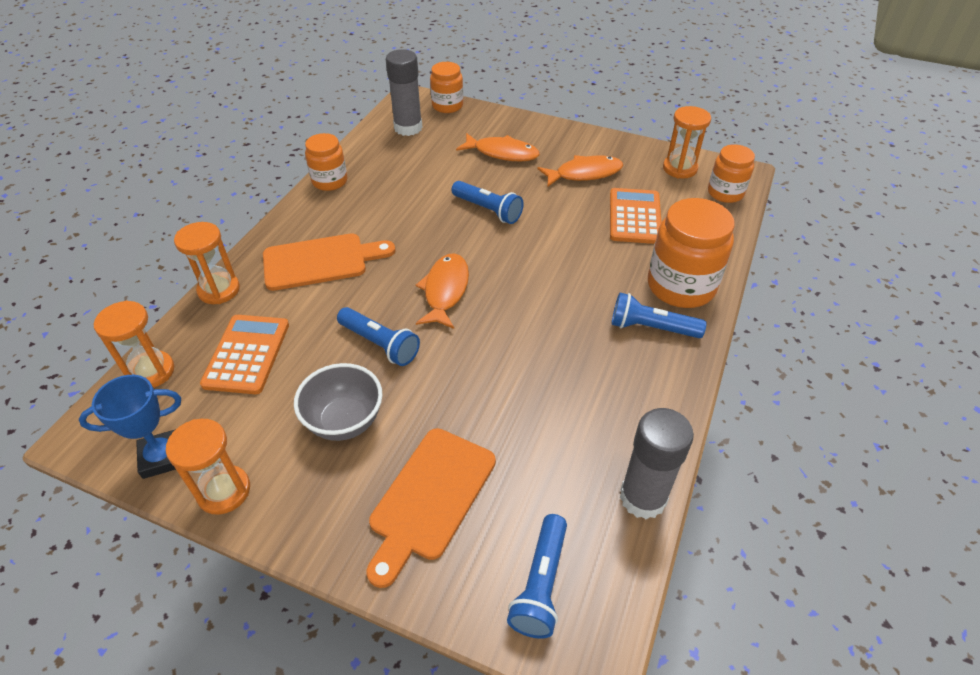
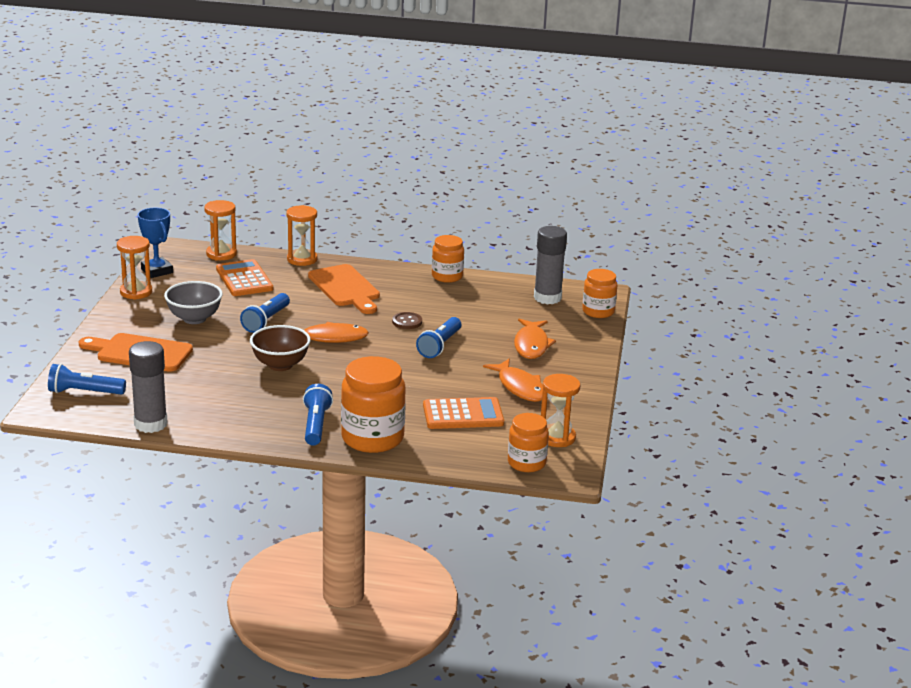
camera: 75 degrees right, 20 degrees down
(246, 354) = (244, 279): orange calculator -> orange calculator turned 105 degrees counterclockwise
(426, 225) = (407, 322): none -> brown button
(502, 343) = (280, 365): none -> brown bowl

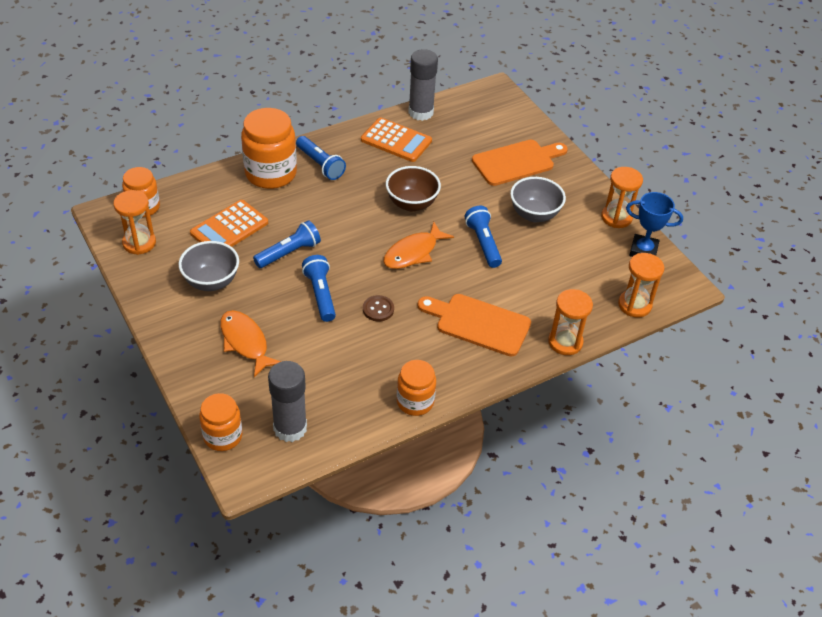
camera: 140 degrees right, 20 degrees up
(84, 392) = (495, 113): blue flashlight -> blue flashlight (289, 253)
(244, 279) = (569, 283): orange calculator -> orange calculator (396, 140)
(519, 387) = (211, 282): orange fish -> grey bowl

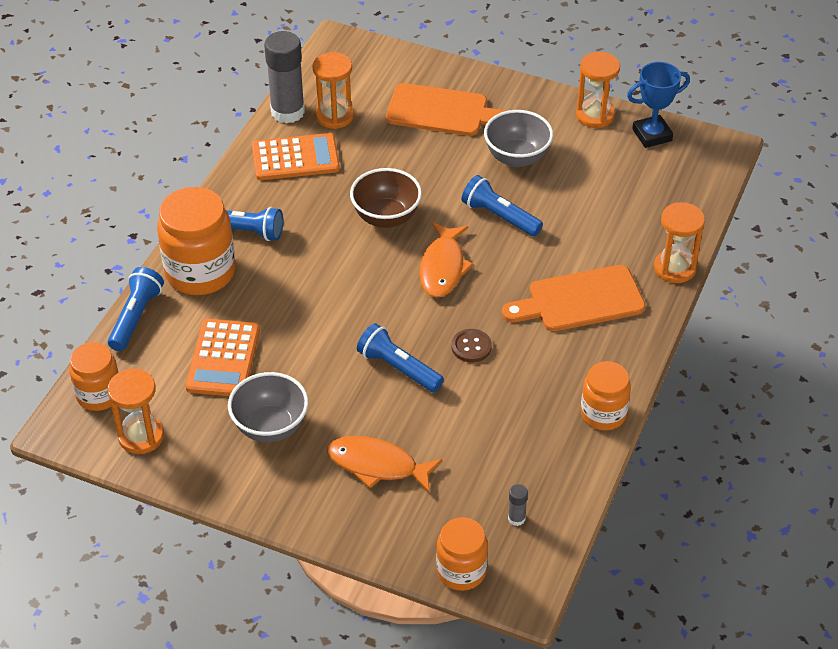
camera: 35 degrees left, 0 degrees up
(289, 253) = (317, 345): blue flashlight -> blue flashlight (136, 317)
(290, 428) = (516, 518): grey glue stick -> grey glue stick, size x0.42
(517, 162) = (443, 111): orange cutting board -> orange cutting board turned 75 degrees clockwise
(634, 305) = (697, 194): orange hourglass -> orange hourglass (334, 116)

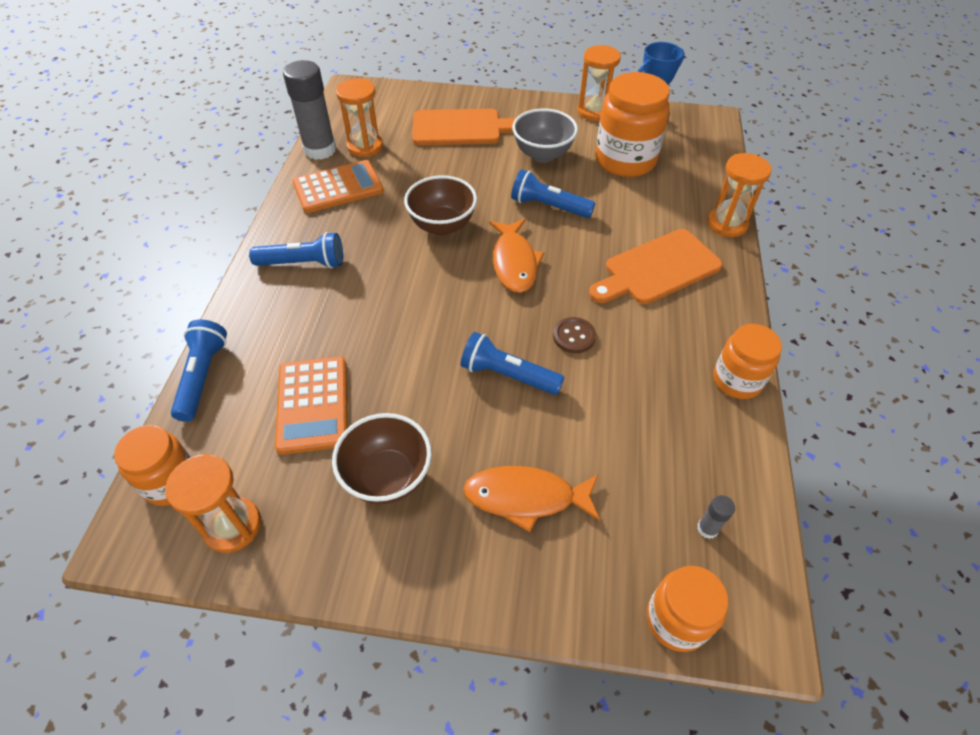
camera: 15 degrees left, 5 degrees up
(200, 272) = (266, 313): orange jar -> orange jar (625, 160)
(270, 427) = (387, 477): grey bowl -> brown bowl

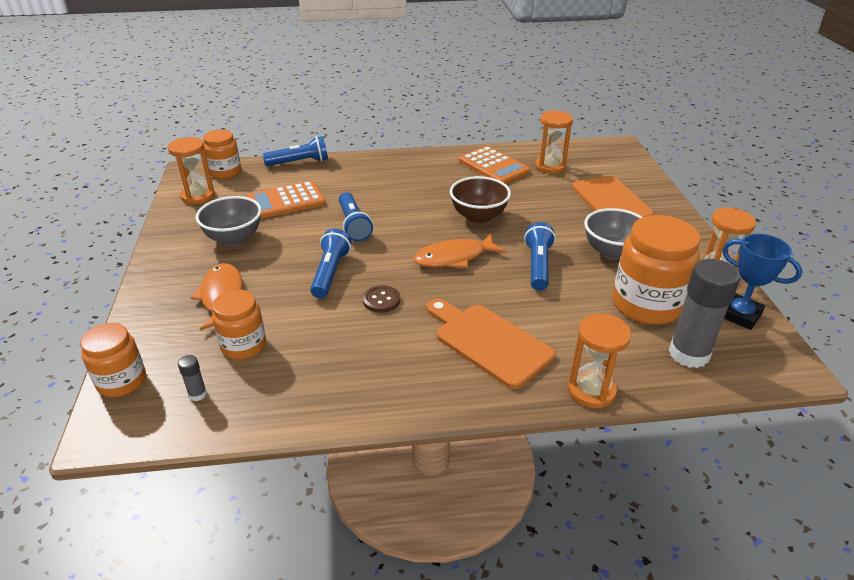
camera: 75 degrees right, 15 degrees down
(303, 263) = (407, 171): blue flashlight -> blue flashlight (353, 225)
(320, 150) = (531, 150): grey glue stick -> grey glue stick (689, 354)
(387, 477) = (234, 238): brown bowl -> grey bowl
(737, 380) = (360, 407): orange jar -> orange jar (243, 346)

